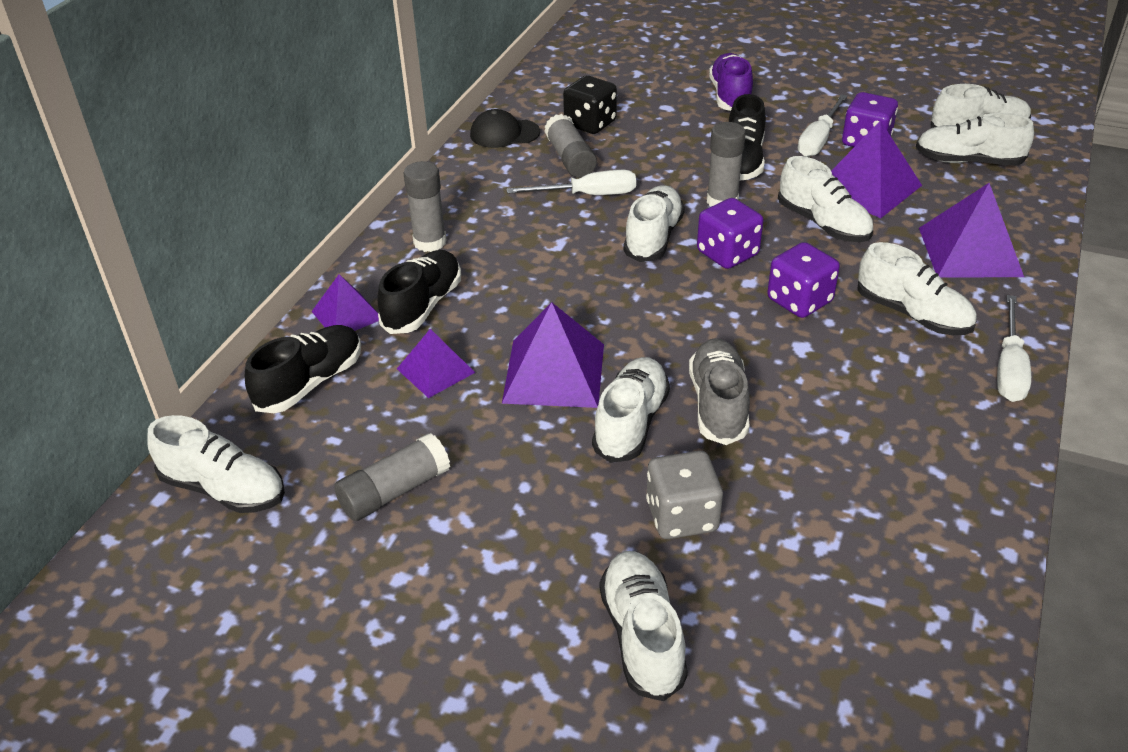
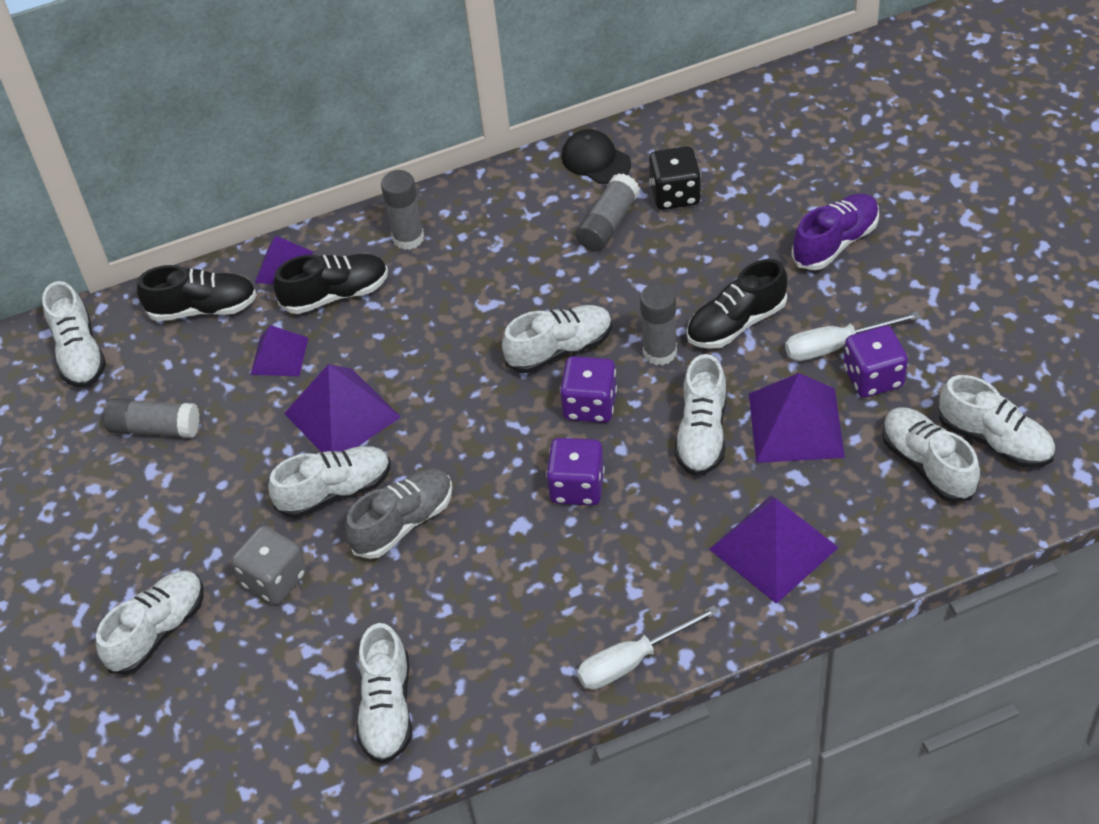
camera: 50 degrees right, 10 degrees up
(588, 195) = (570, 272): white screwdriver -> none
(912, 314) = (637, 564): white shoe -> white shoe (387, 708)

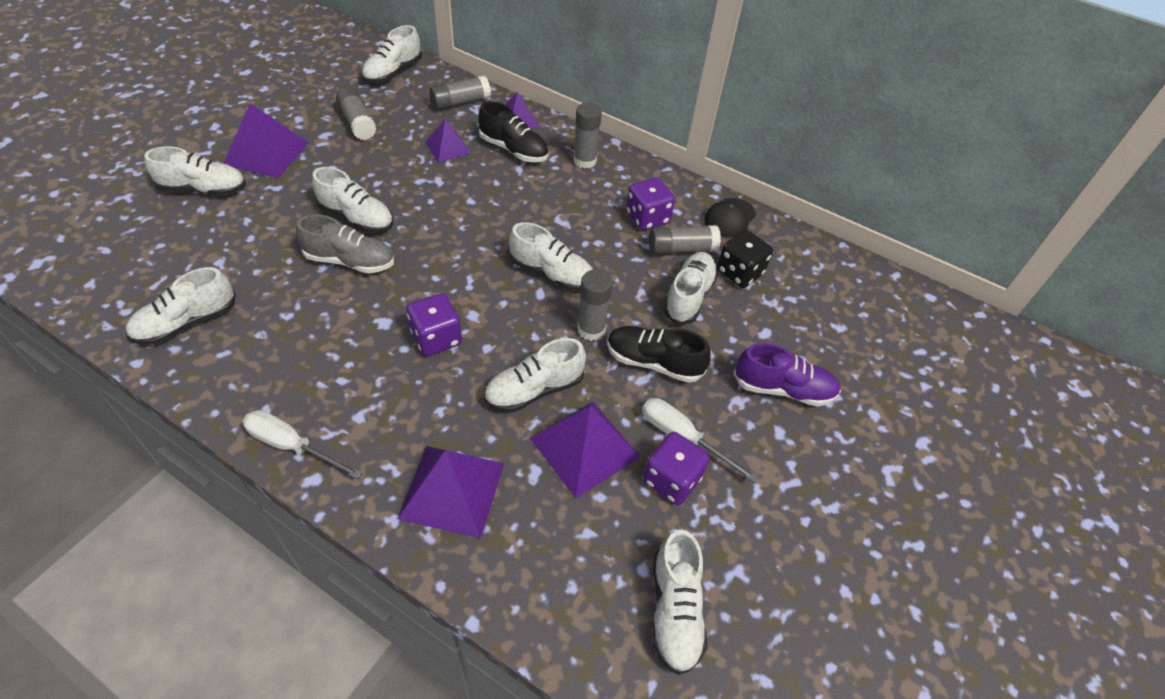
camera: 45 degrees right, 0 degrees up
(203, 308) = (460, 102): black shoe -> grey glue stick
(274, 579) = (269, 222): grey dice -> none
(342, 415) = (420, 194): purple pyramid -> purple pyramid (266, 153)
(590, 405) = (514, 312): purple dice -> purple dice (647, 218)
(596, 160) = (730, 218): black cap -> black cap turned 150 degrees counterclockwise
(927, 464) = (610, 566): white shoe -> white shoe (688, 296)

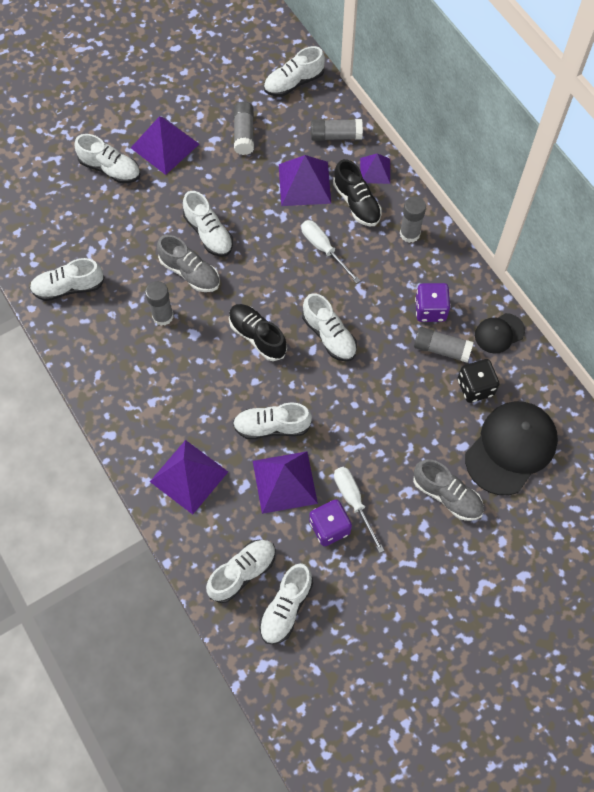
camera: 30 degrees right, 15 degrees up
(292, 446) = (105, 406): white screwdriver -> white screwdriver (324, 249)
(436, 338) = (224, 360): purple dice -> none
(448, 147) = (304, 183): purple pyramid -> purple pyramid, size x1.65
(591, 329) = (334, 394): grey glue stick -> grey glue stick (163, 316)
(653, 362) = (365, 438): black shoe -> black shoe (257, 336)
(688, 296) = (422, 393): white shoe -> white shoe (242, 573)
(783, 389) = (447, 495): purple shoe -> grey shoe
(815, 317) = (511, 448): none -> black cap

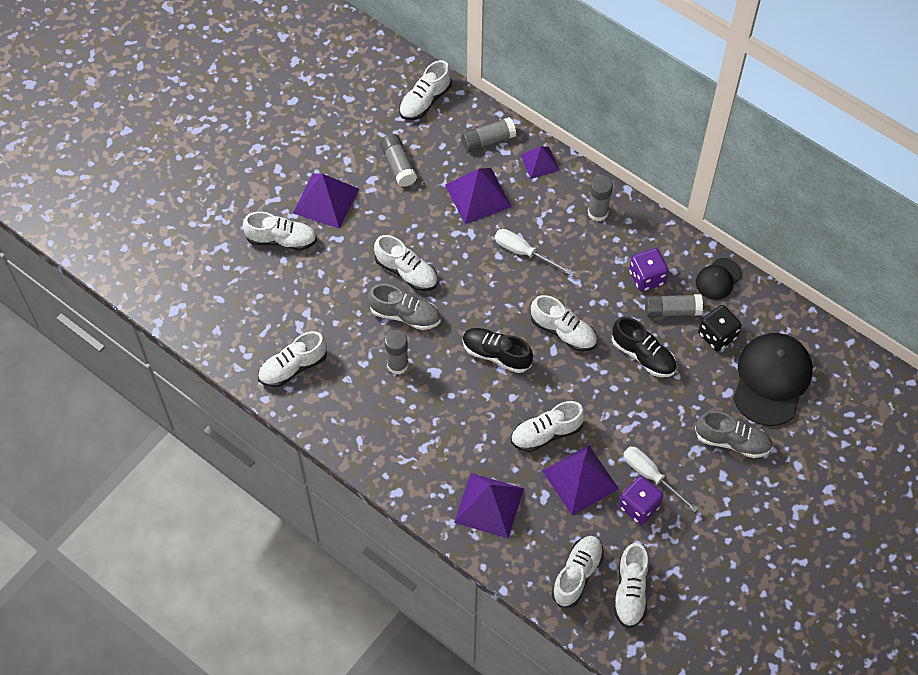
camera: 20 degrees left, 5 degrees down
(356, 203) = (535, 199): black shoe -> black shoe (643, 355)

